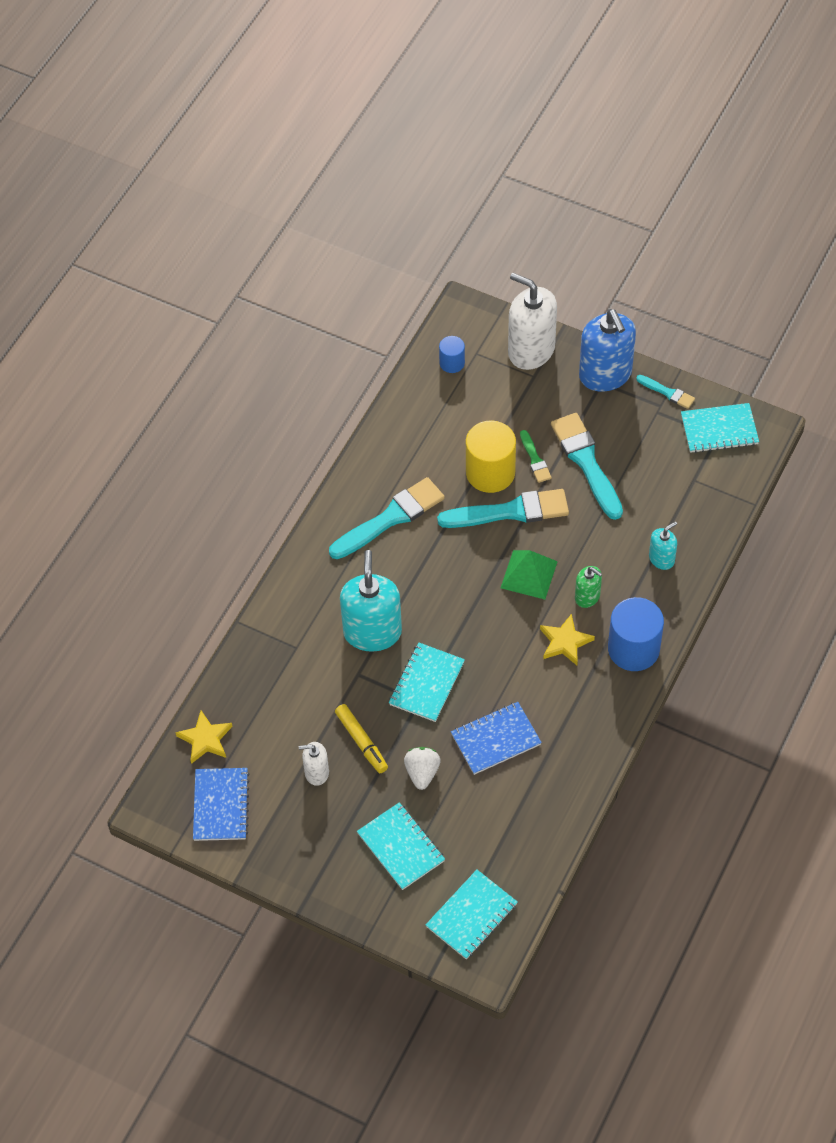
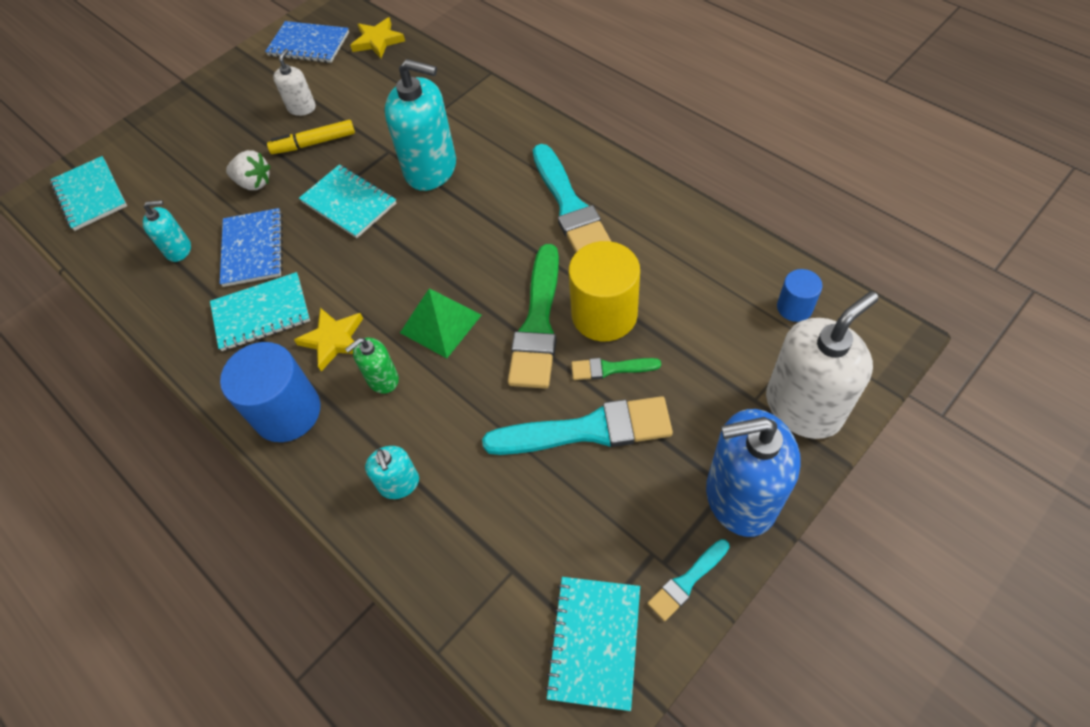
camera: 110 degrees right, 0 degrees up
(401, 847) = (191, 155): turquoise notebook -> turquoise notebook (261, 313)
(510, 511) = (538, 323): turquoise brush -> green brush
(512, 801) = (178, 249): none -> turquoise soap dispenser

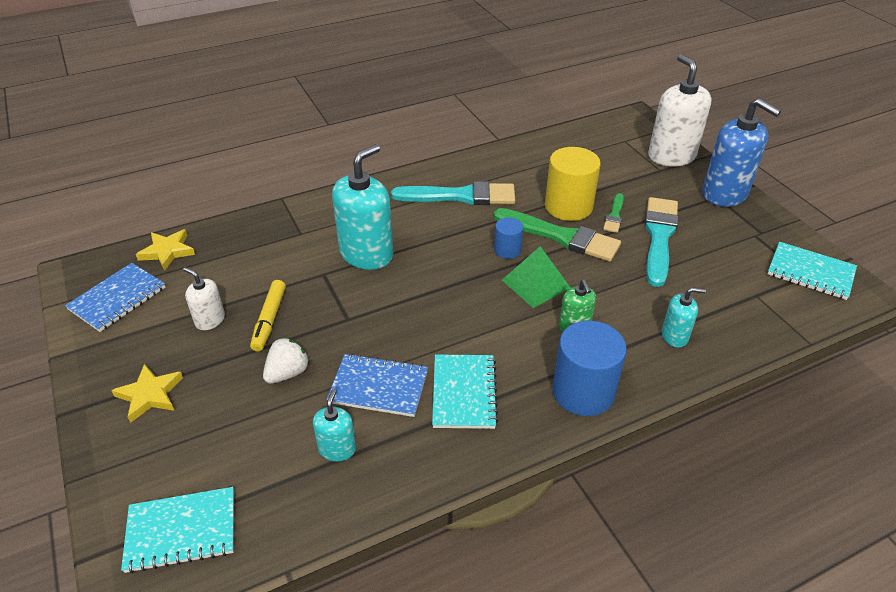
camera: 75 degrees left, 15 degrees down
(333, 340) = (520, 348): yellow star -> yellow star (150, 395)
(349, 203) = (368, 310): turquoise notebook -> none
(687, 581) = (775, 227): turquoise brush -> none
(740, 497) = (725, 194): blue soap dispenser -> blue soap dispenser turned 60 degrees counterclockwise
(794, 307) = (600, 138): blue cylinder -> blue cylinder (507, 250)

